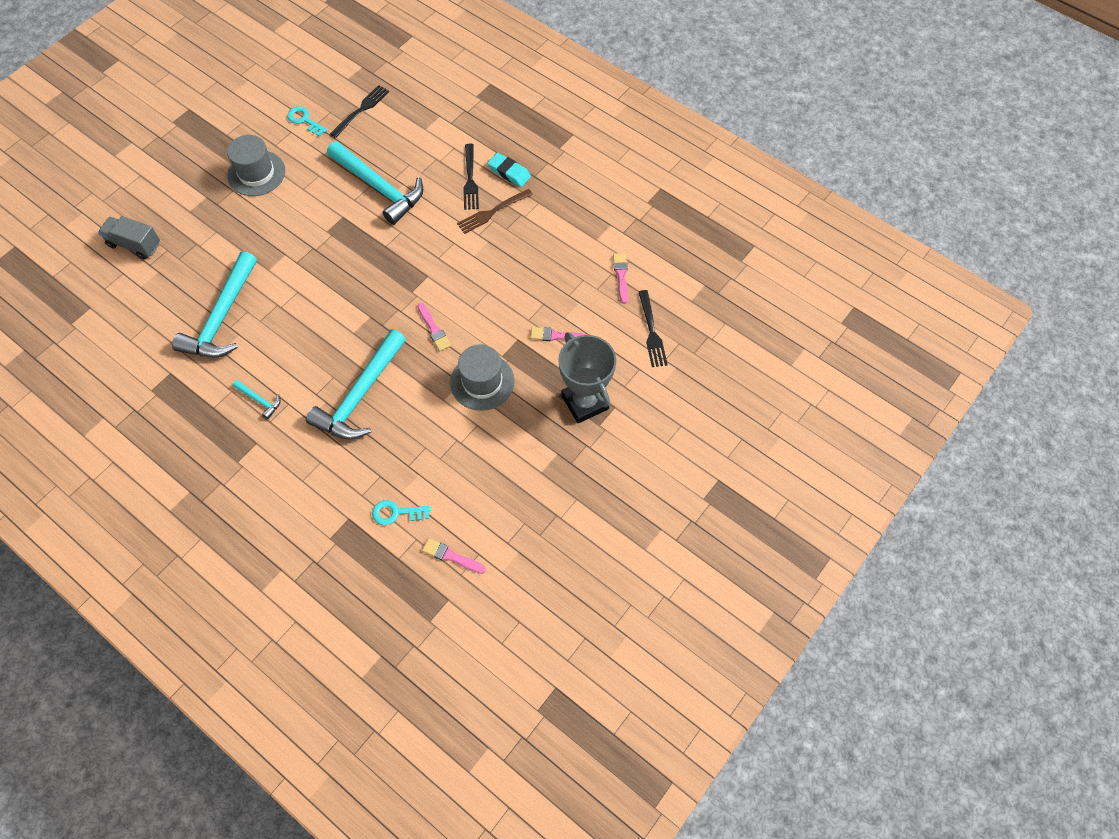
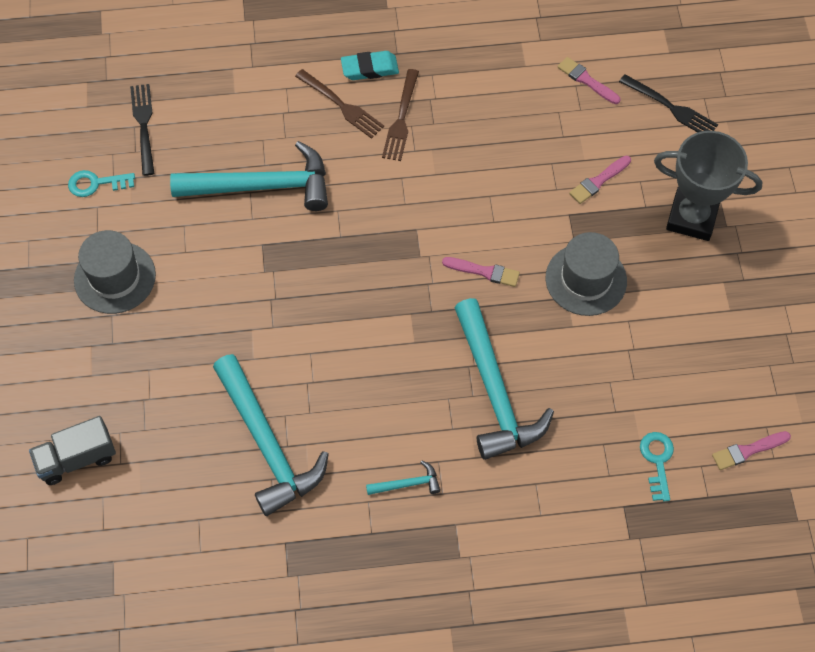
camera: 45 degrees left, 0 degrees up
(396, 513) = (657, 461): turquoise key -> turquoise key turned 135 degrees clockwise
(470, 179) = (341, 105): black fork -> brown fork

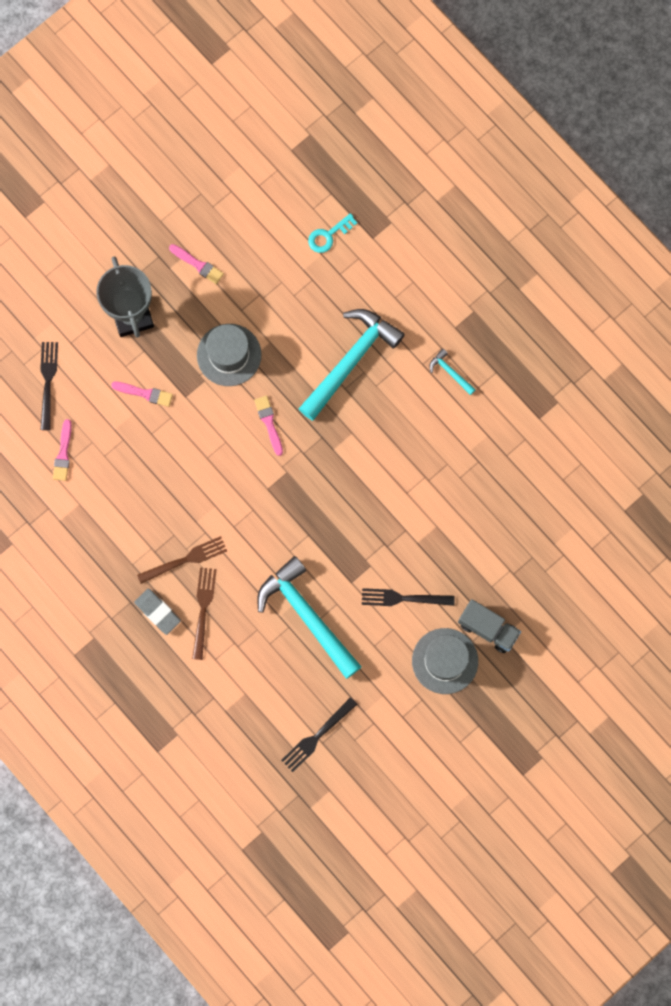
camera: 125 degrees left, 15 degrees up
(77, 458) = (580, 584): grey truck -> grey truck (488, 628)
(96, 183) = (385, 732): turquoise key -> none
(207, 280) = (403, 598): none -> black fork
(267, 443) = (486, 475): turquoise hammer -> none
(370, 68) = (157, 612): turquoise eraser -> grey eraser
(747, 451) = (283, 187): pink brush -> pink brush (198, 265)

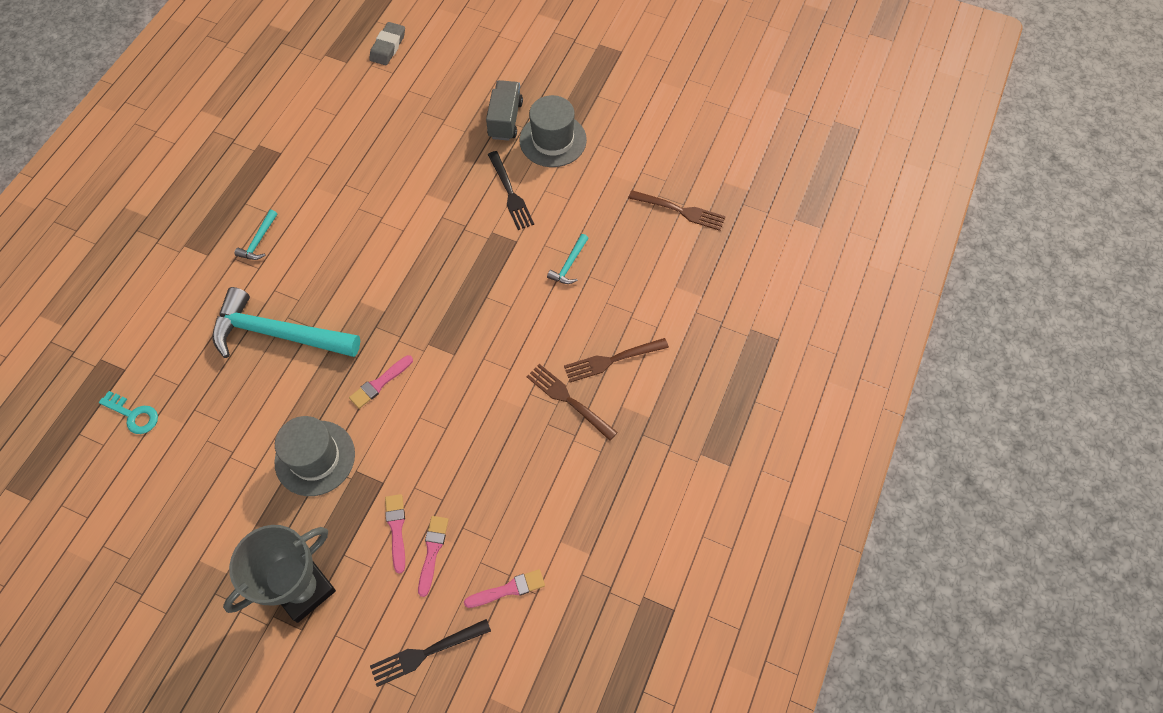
camera: 115 degrees left, 15 degrees down
(157, 612) = (638, 402): grey eraser -> grey eraser (388, 47)
(198, 265) = (212, 542): pink brush -> pink brush (432, 551)
(307, 616) = (569, 264): turquoise hammer -> turquoise hammer, size x0.42
(317, 736) = (680, 210): black fork -> brown fork

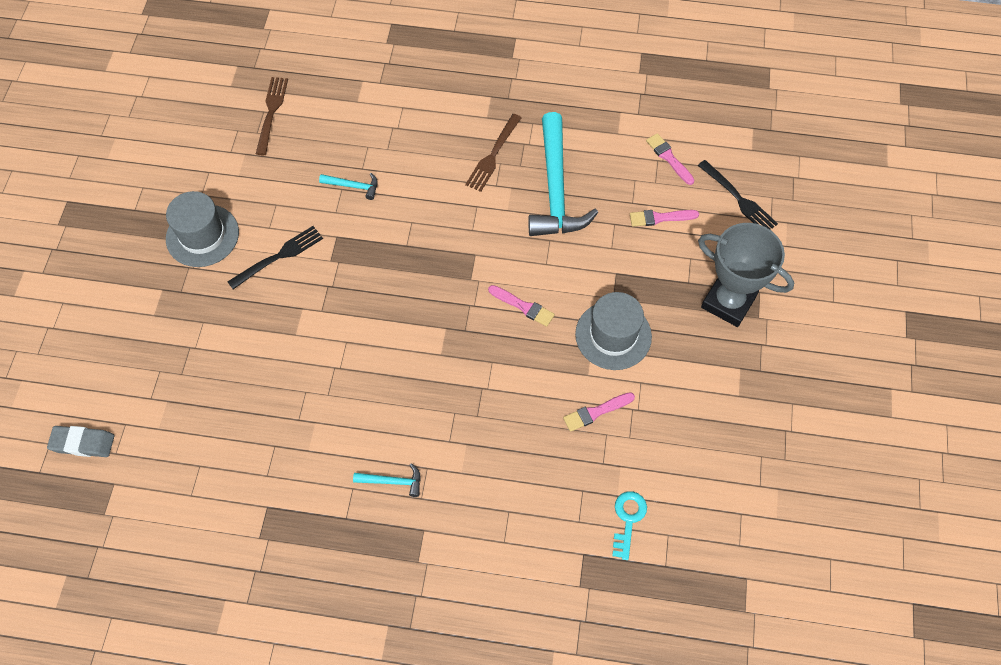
camera: 105 degrees left, 0 degrees up
(279, 334) = (498, 416): turquoise hammer -> turquoise hammer (555, 188)
(396, 529) = (652, 249): pink brush -> pink brush (596, 412)
(505, 120) = (181, 286): grey truck -> none
(612, 360) = (445, 132): brown fork -> none

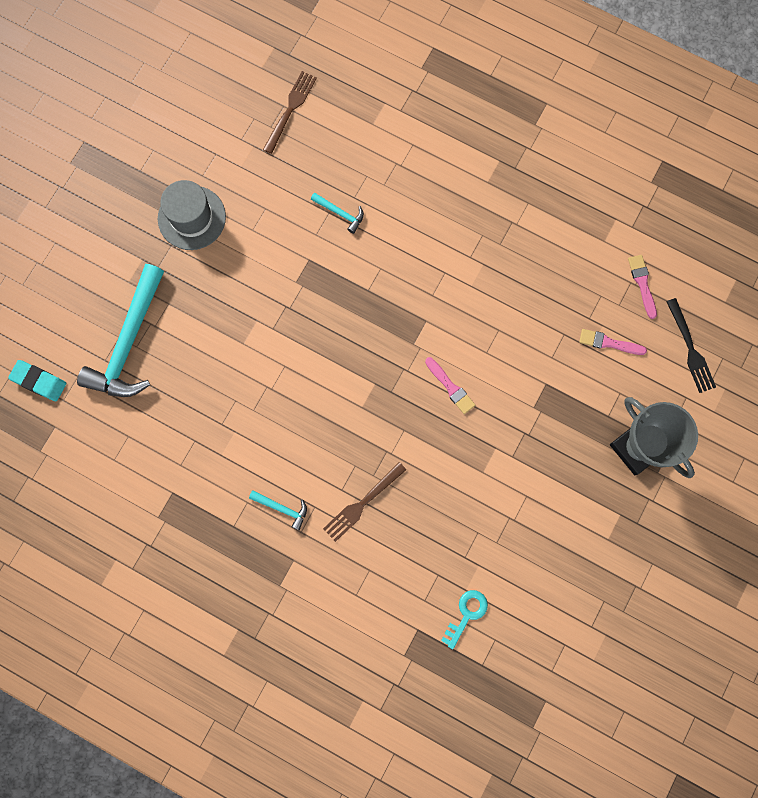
camera: 20 degrees right, 15 degrees up
(83, 443) = (39, 381): grey eraser -> turquoise eraser
(279, 256) = (252, 262): black fork -> none
(493, 155) = (479, 224): brown fork -> brown fork (362, 503)
(555, 188) = (524, 279): turquoise hammer -> turquoise hammer (129, 342)
(596, 412) = (476, 509): pink brush -> none
(613, 335) = (520, 443): grey hat -> none

